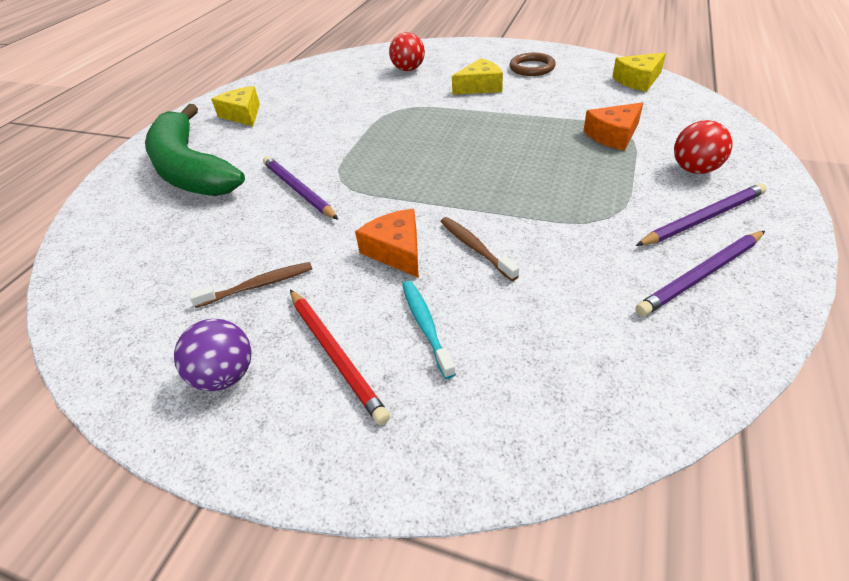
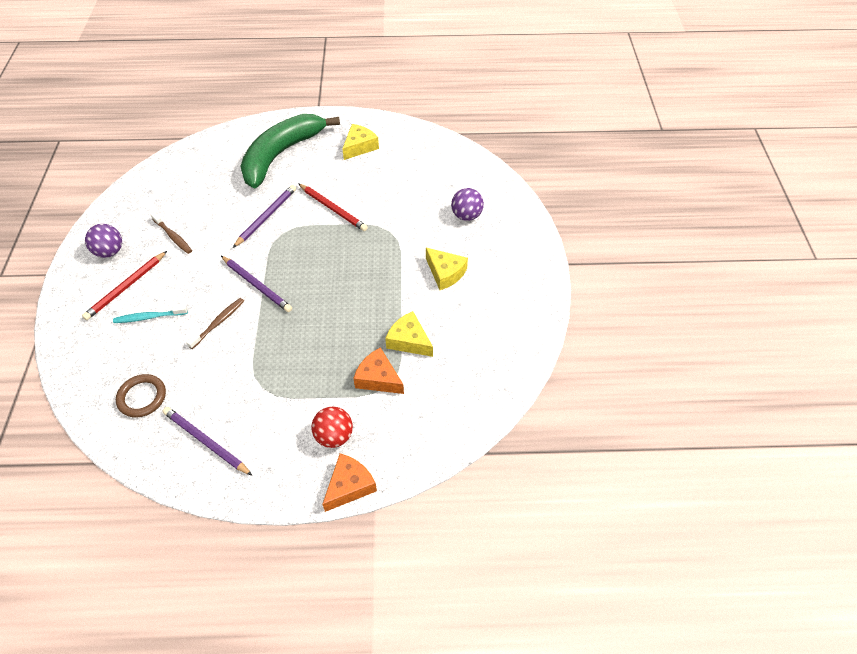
camera: 65 degrees right, 10 degrees up
(330, 140) = (333, 209): none -> red pencil
(396, 251) = (210, 286): orange cheese -> orange cheese (349, 486)
(408, 69) = (466, 215): red ball -> purple ball
(425, 326) = (149, 317): turquoise toothbrush -> turquoise toothbrush turned 150 degrees counterclockwise
(532, 68) = (497, 301): brown ring -> brown ring (142, 397)
(638, 80) = (492, 387): yellow cheese -> yellow cheese (409, 341)
(702, 218) = (268, 442): purple pencil -> purple pencil (257, 285)

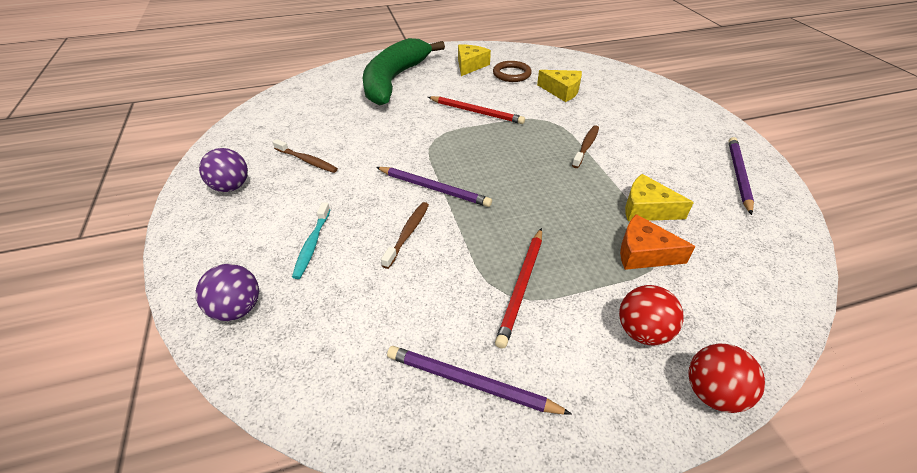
camera: 15 degrees left, 10 degrees down
(126, 287) = (267, 218): red pencil -> red pencil (522, 287)
(142, 397) = (344, 343): brown ring -> brown ring (511, 74)
(149, 317) = (312, 244): turquoise toothbrush -> turquoise toothbrush turned 60 degrees counterclockwise
(266, 217) = (408, 128): purple pencil -> purple pencil (738, 175)
(349, 486) = (712, 393): orange cheese -> red ball
(403, 267) = (586, 146): none -> brown toothbrush
(445, 273) = (633, 144): yellow cheese -> yellow cheese (562, 91)
(466, 215) = (613, 98): purple ball -> purple ball (237, 309)

